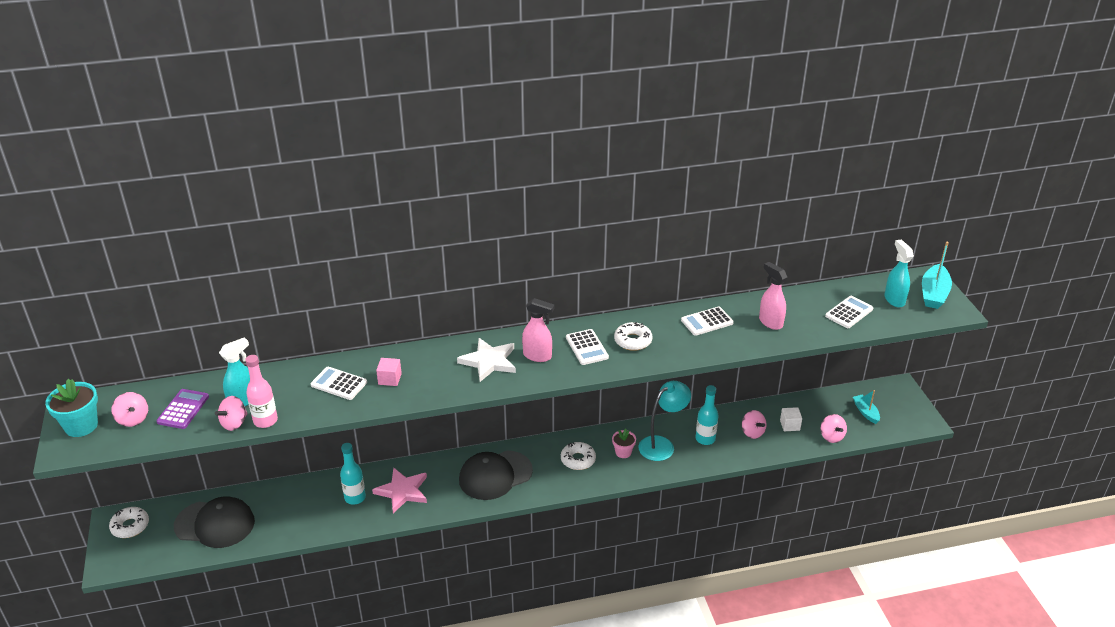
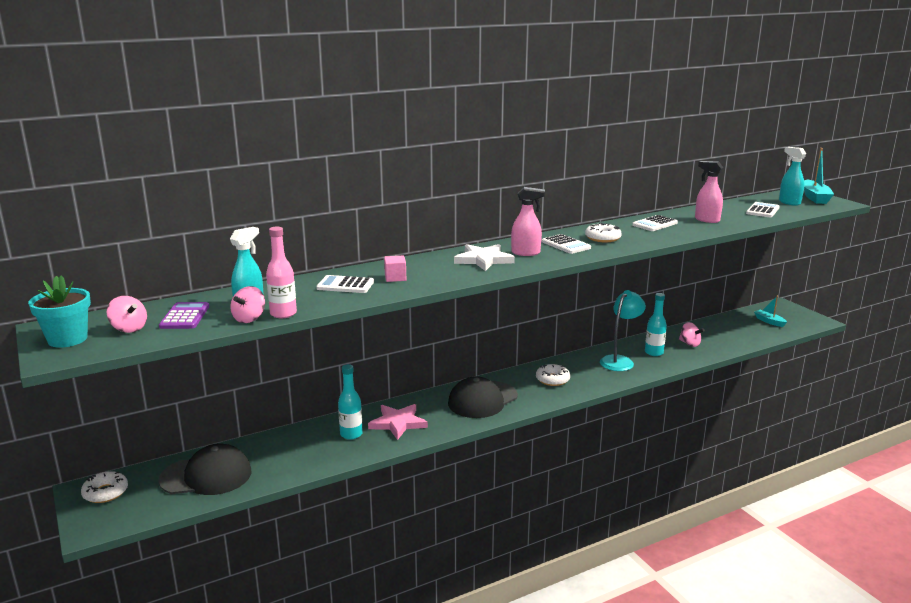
camera: 15 degrees left, 15 degrees down
(623, 452) = (589, 370): pink flower pot -> none
(790, 425) = (716, 336): white cube -> none
(831, 436) = (755, 338): pink spinning top -> none

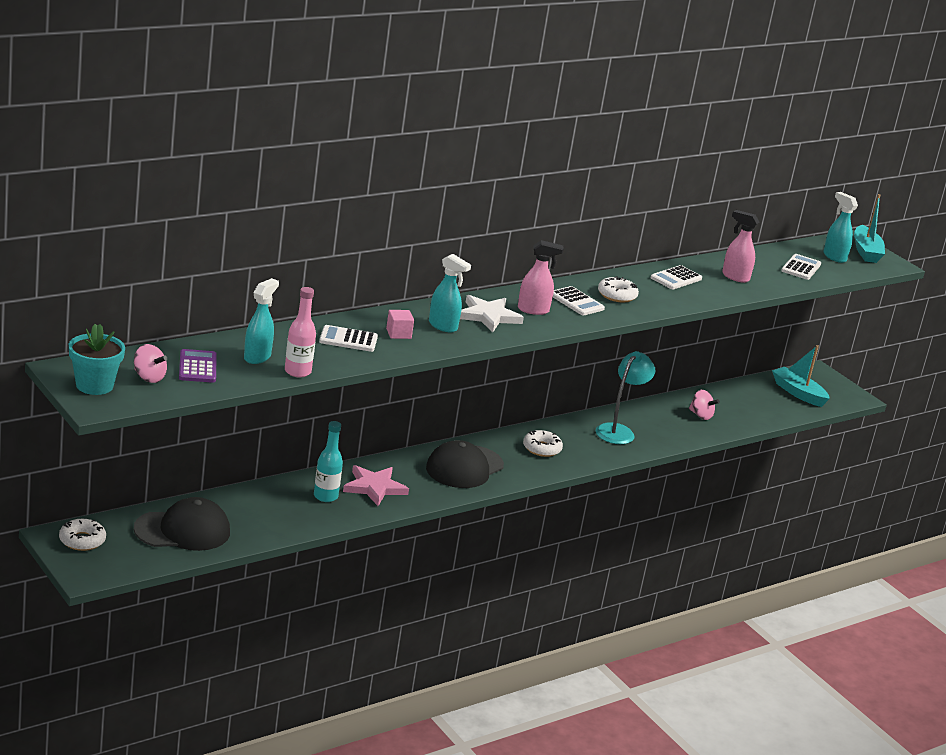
camera: 10 degrees left, 5 degrees up
(249, 319) = (265, 375): pink spinning top -> none
(439, 270) = (443, 326): none -> turquoise spray bottle
(654, 352) = (658, 423): turquoise bottle -> none
(769, 321) = (798, 393): turquoise boat -> turquoise boat, size x1.61

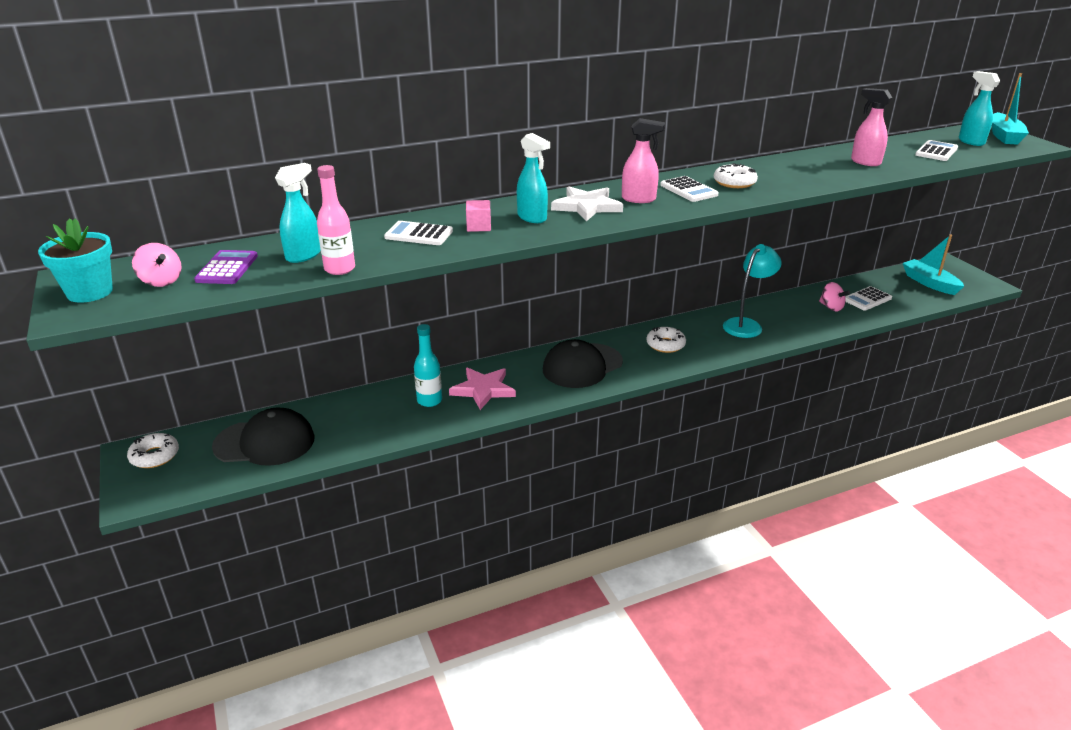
camera: 15 degrees right, 5 degrees up
(676, 278) = (800, 166): white calculator -> white calculator (867, 299)

